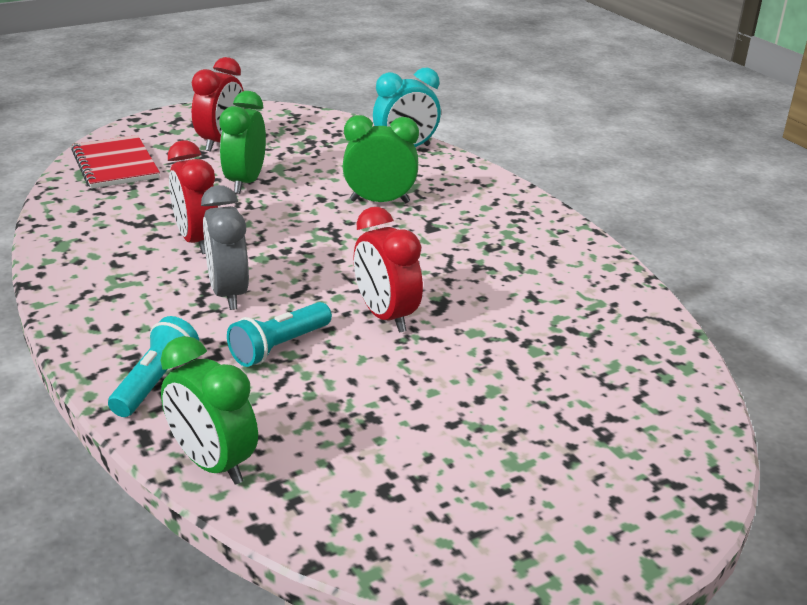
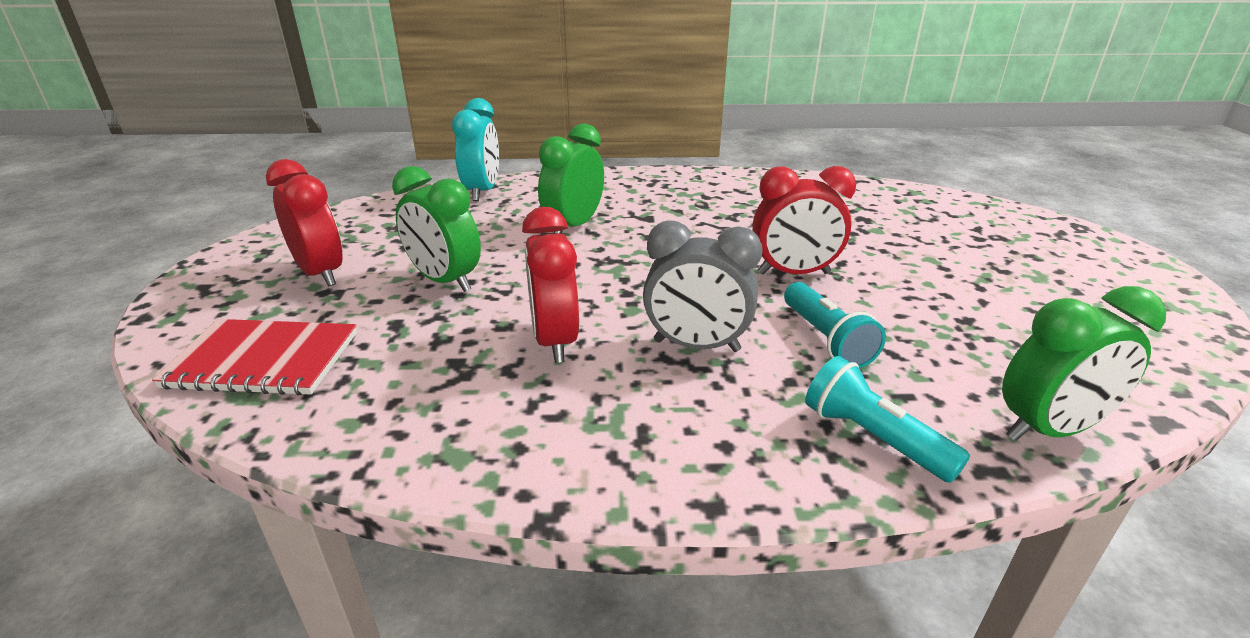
camera: 60 degrees left, 0 degrees up
(197, 241) = (554, 341): red clock -> red clock turned 75 degrees clockwise

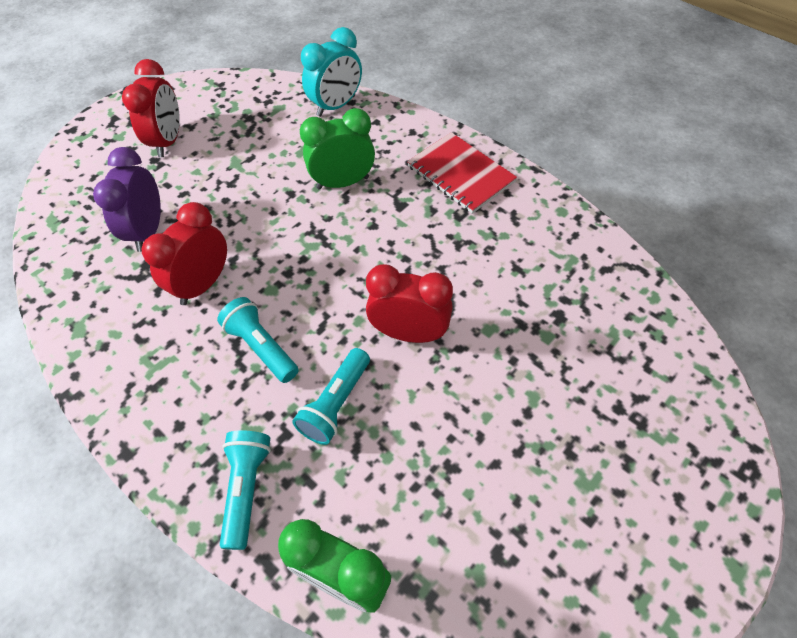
camera: 45 degrees right, 25 degrees up
(263, 360) = (81, 200): red notebook -> red notebook (461, 174)
(412, 339) = (148, 231): none -> purple clock
(445, 281) = (213, 191): green clock -> none
(696, 346) = (261, 347): grey clock -> turquoise flashlight
(793, 273) = (409, 333): red clock -> red clock turned 150 degrees clockwise

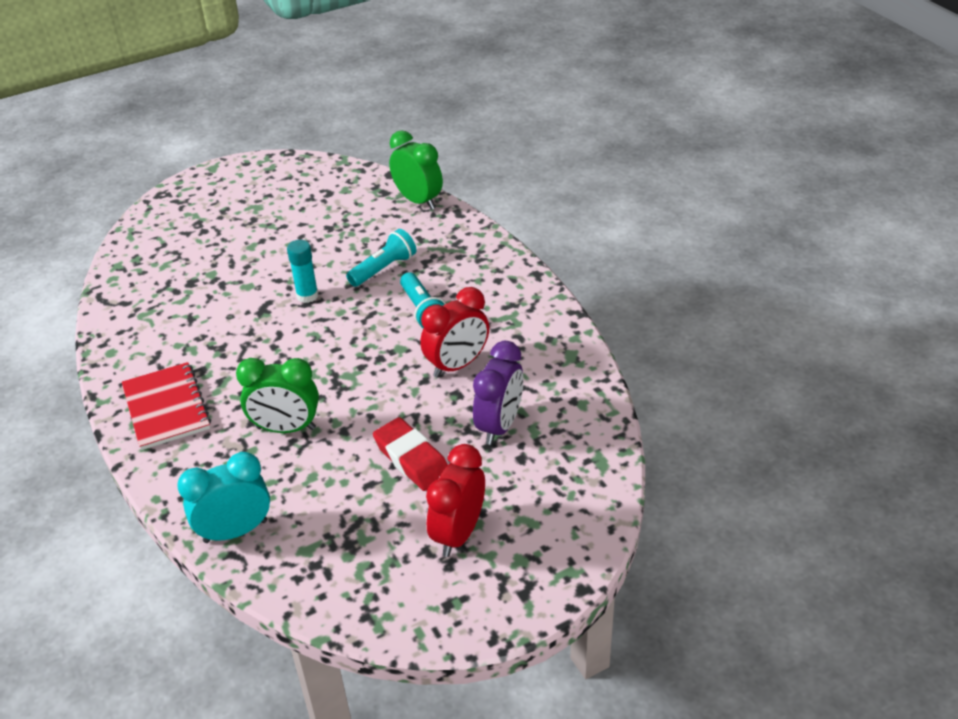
camera: 160 degrees left, 15 degrees down
(221, 184) = (412, 459): none -> red eraser
(246, 489) = (460, 242): turquoise flashlight -> none
(409, 333) = (307, 296): red clock -> turquoise glue stick

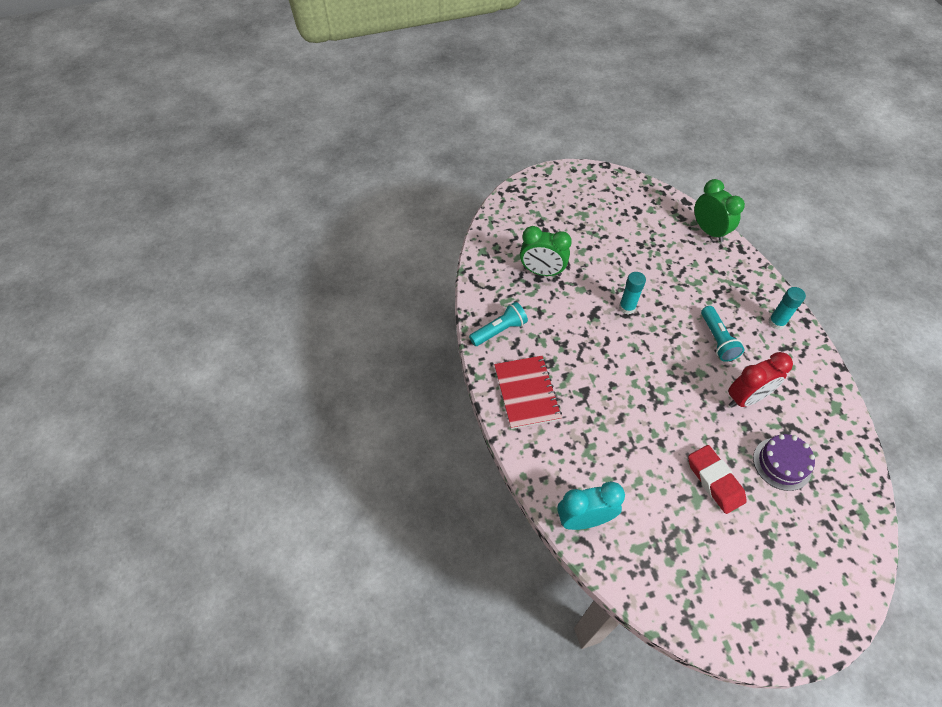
camera: 10 degrees right, 15 degrees up
(286, 428) = (617, 431): green clock -> green clock (542, 272)
(383, 269) = (684, 293): turquoise flashlight -> turquoise flashlight (499, 330)
(458, 533) = (753, 559): red clock -> none
(499, 281) = (776, 322): none -> turquoise glue stick
(499, 425) = (782, 463): purple clock -> purple cake

